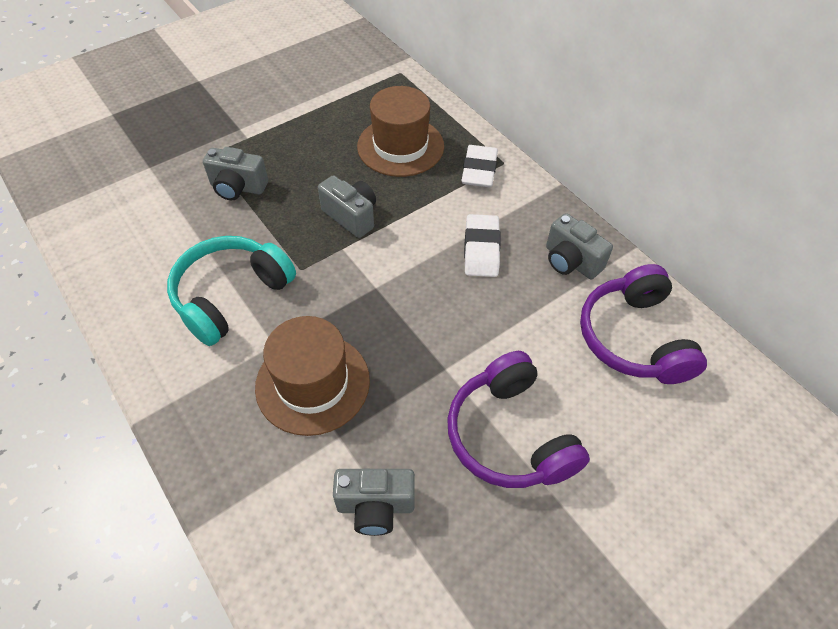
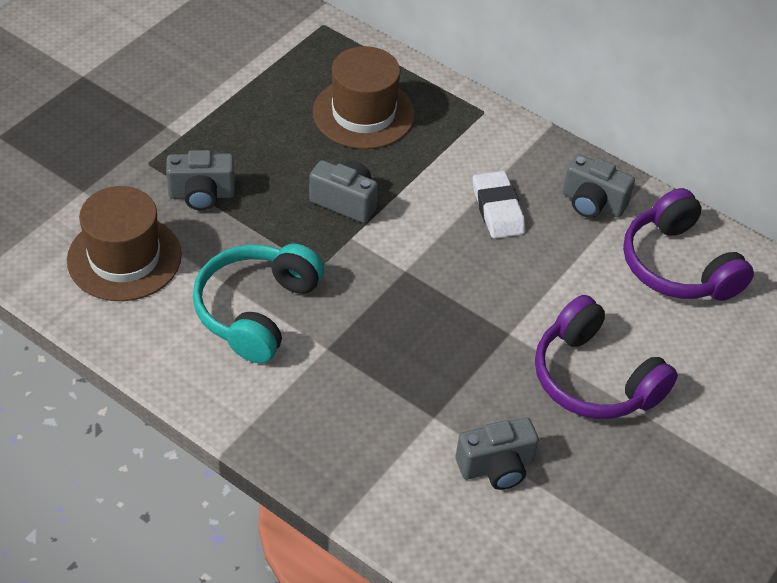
camera: 20 degrees left, 5 degrees down
(313, 383) = (385, 375): brown hat -> brown hat (124, 258)
(479, 170) = (461, 125): white eraser -> none

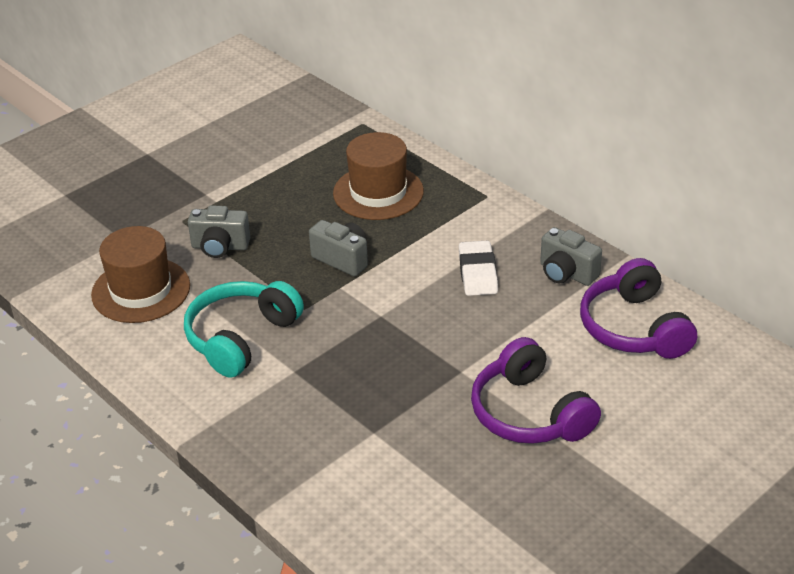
camera: 15 degrees right, 10 degrees down
(496, 467) = (418, 476): grey camera -> none

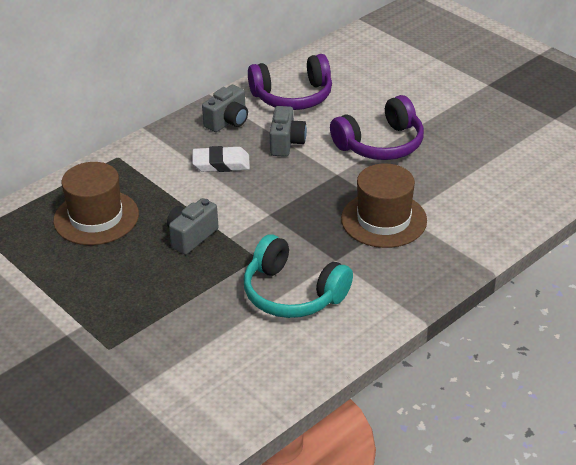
camera: 90 degrees left, 0 degrees up
(141, 290) = (218, 368): brown hat -> brown hat (383, 220)
(220, 247) = (159, 316): grey camera -> grey camera (286, 143)

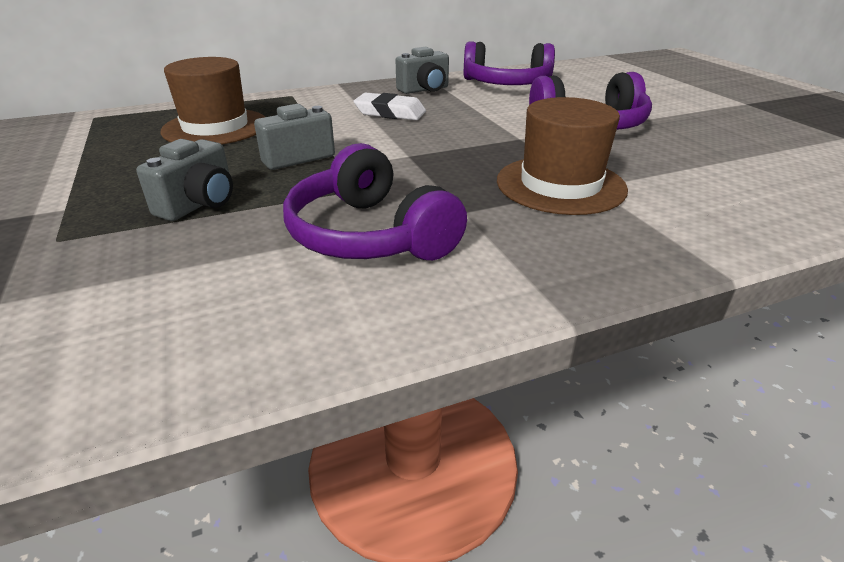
camera: 20 degrees right, 5 degrees down
(286, 143) = (475, 110): grey camera -> grey camera (199, 204)
(292, 293) = (370, 235): turquoise headphones -> purple headphones

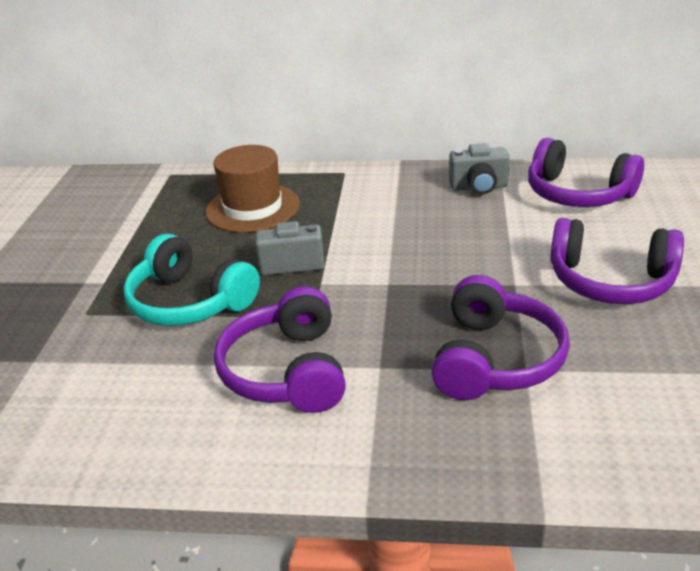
camera: 30 degrees right, 0 degrees up
(199, 204) = (190, 302): grey camera -> turquoise headphones
(390, 112) = (416, 218): white eraser -> none
(560, 185) = (495, 359): brown hat -> purple headphones

